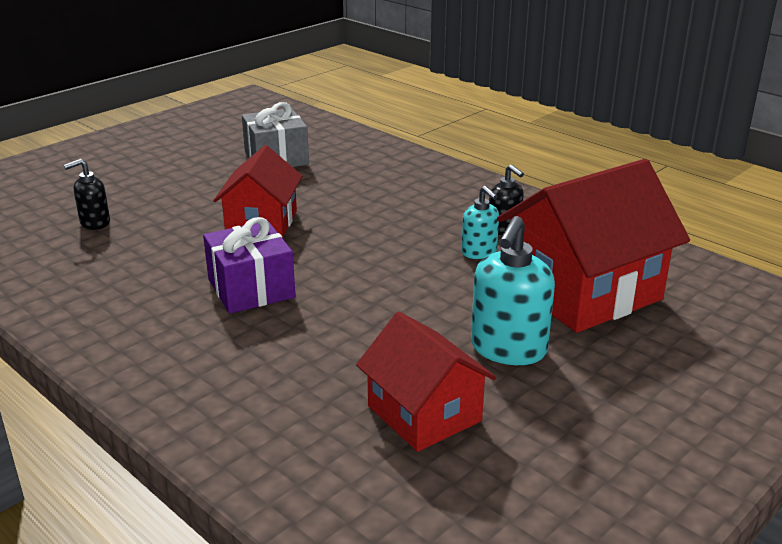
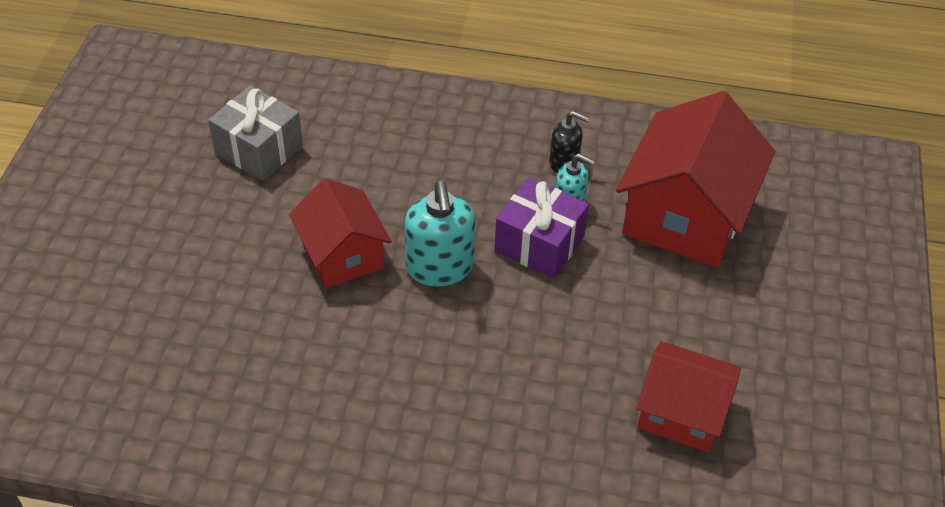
camera: 35 degrees left, 20 degrees up
(94, 223) = (175, 336): black soap dispenser -> none
(251, 288) = (422, 348): purple gift -> purple gift (539, 244)
(508, 349) = (684, 312): turquoise soap dispenser -> turquoise soap dispenser (440, 268)

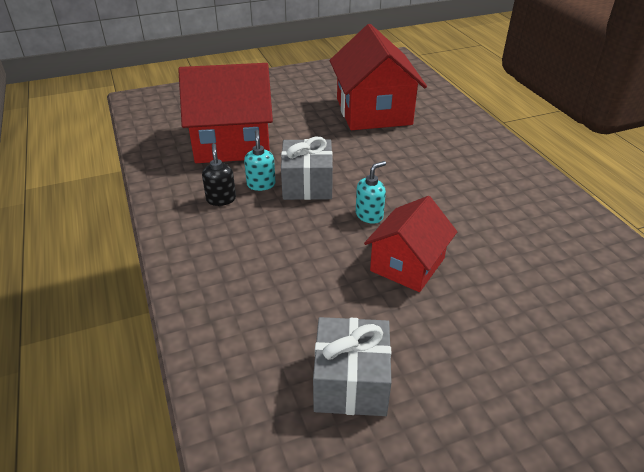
camera: 120 degrees left, 10 degrees down
(440, 268) = (369, 215): turquoise soap dispenser -> turquoise soap dispenser, size x0.58
(539, 244) = (307, 184): purple gift -> grey gift
(682, 413) = (373, 111): red house -> red house, size x1.63

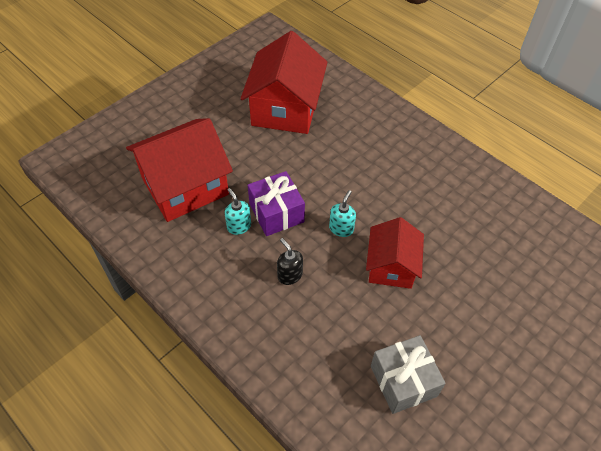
camera: 25 degrees left, 15 degrees up
(221, 199) = (215, 254): black soap dispenser -> black soap dispenser (289, 275)
(307, 184) = (276, 213): grey gift -> purple gift
(373, 111) = (285, 108): red house -> red house turned 45 degrees clockwise

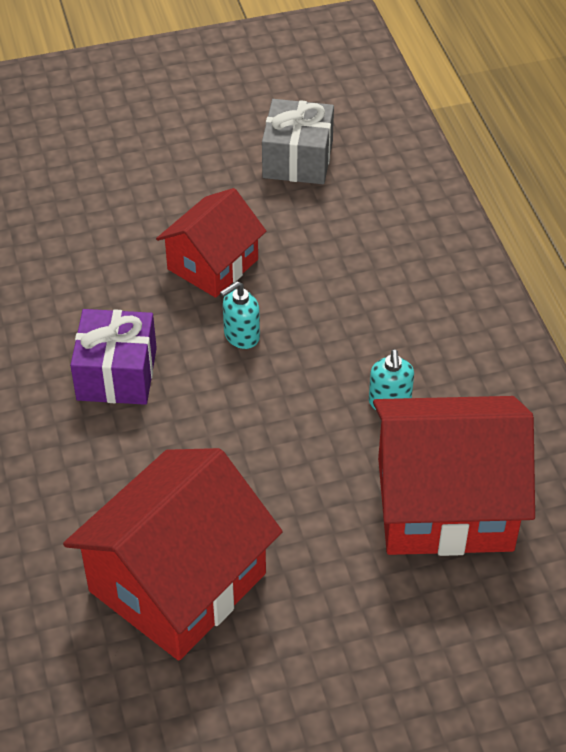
camera: 150 degrees left, 5 degrees down
(276, 213) = (321, 397): purple gift -> purple gift (117, 374)
(289, 275) = (356, 309): black soap dispenser -> none

